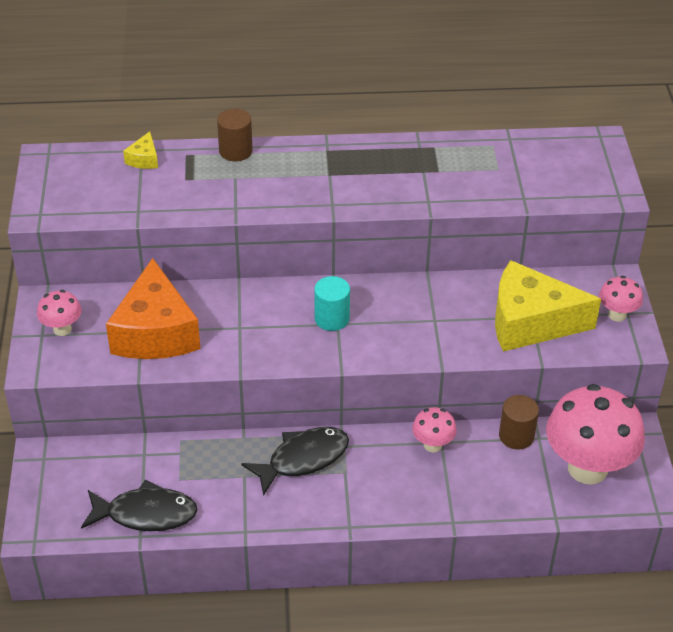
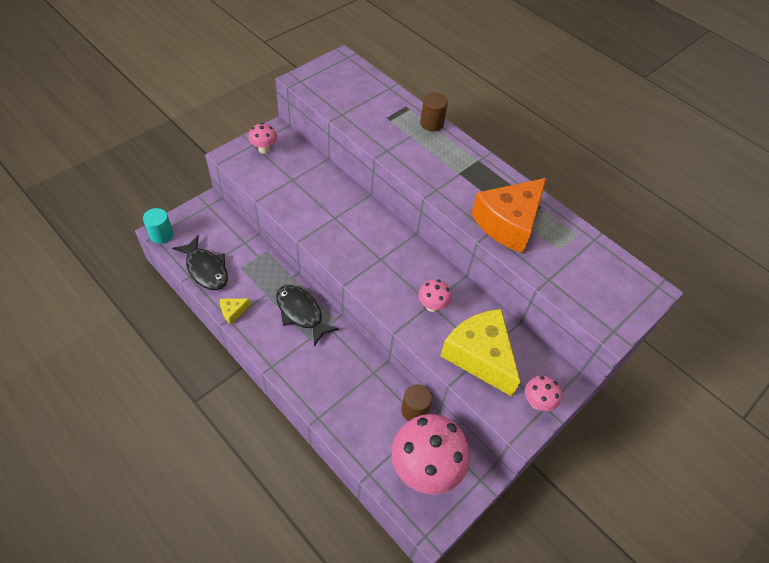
camera: 45 degrees right, 10 degrees up
(144, 159) = (383, 93): yellow cheese -> yellow cheese (233, 312)
(155, 332) = (297, 186): orange cheese -> orange cheese (508, 223)
(303, 459) = (301, 313): black fish -> black fish turned 150 degrees counterclockwise
(332, 319) = (381, 254): turquoise cylinder -> turquoise cylinder (161, 235)
(432, 445) = (367, 369): pink mushroom -> pink mushroom (432, 306)

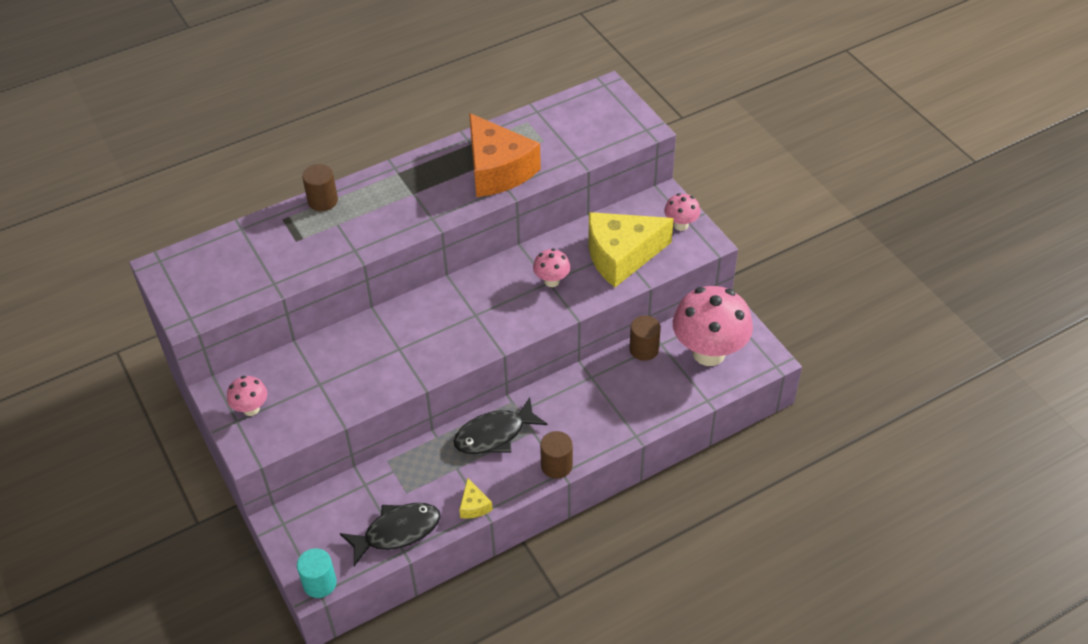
camera: 70 degrees left, 5 degrees down
(278, 361) = (556, 465): none -> brown cylinder

